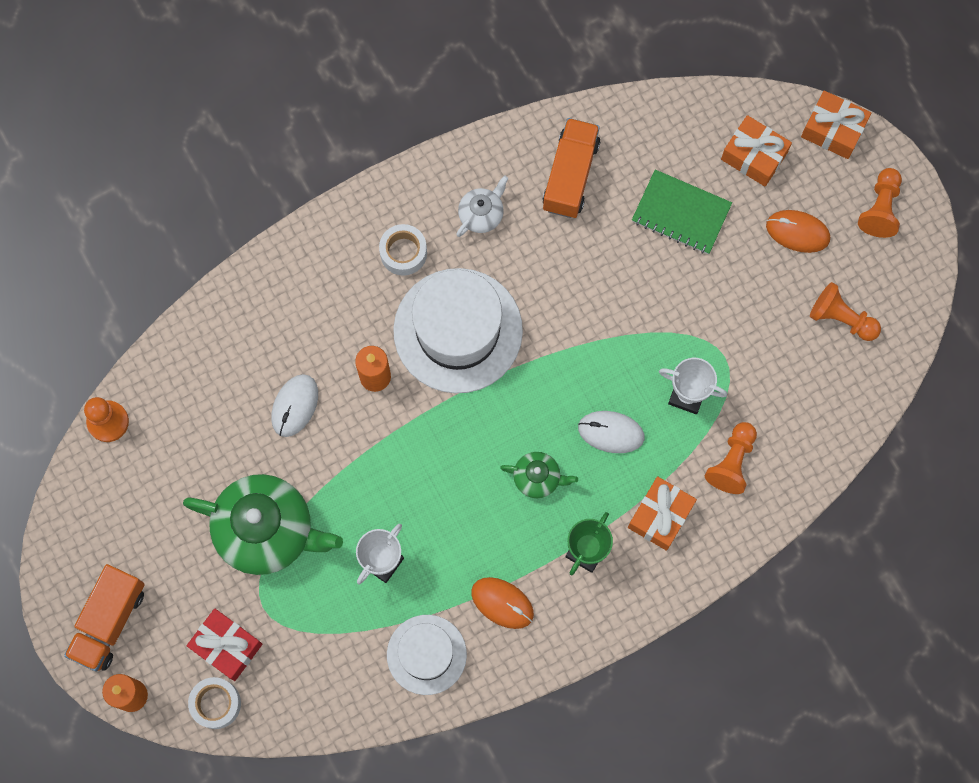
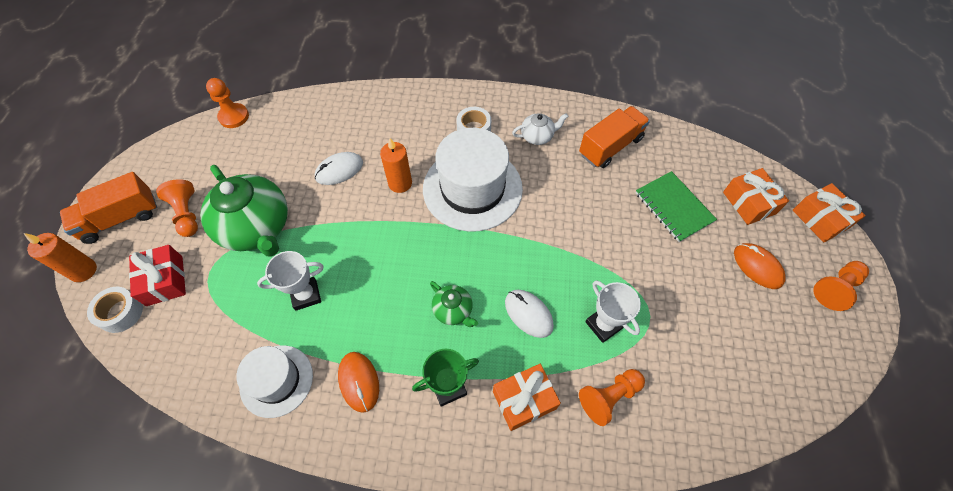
camera: 35 degrees right, 15 degrees down
(841, 318) = (763, 346): orange pawn -> orange pawn (187, 214)

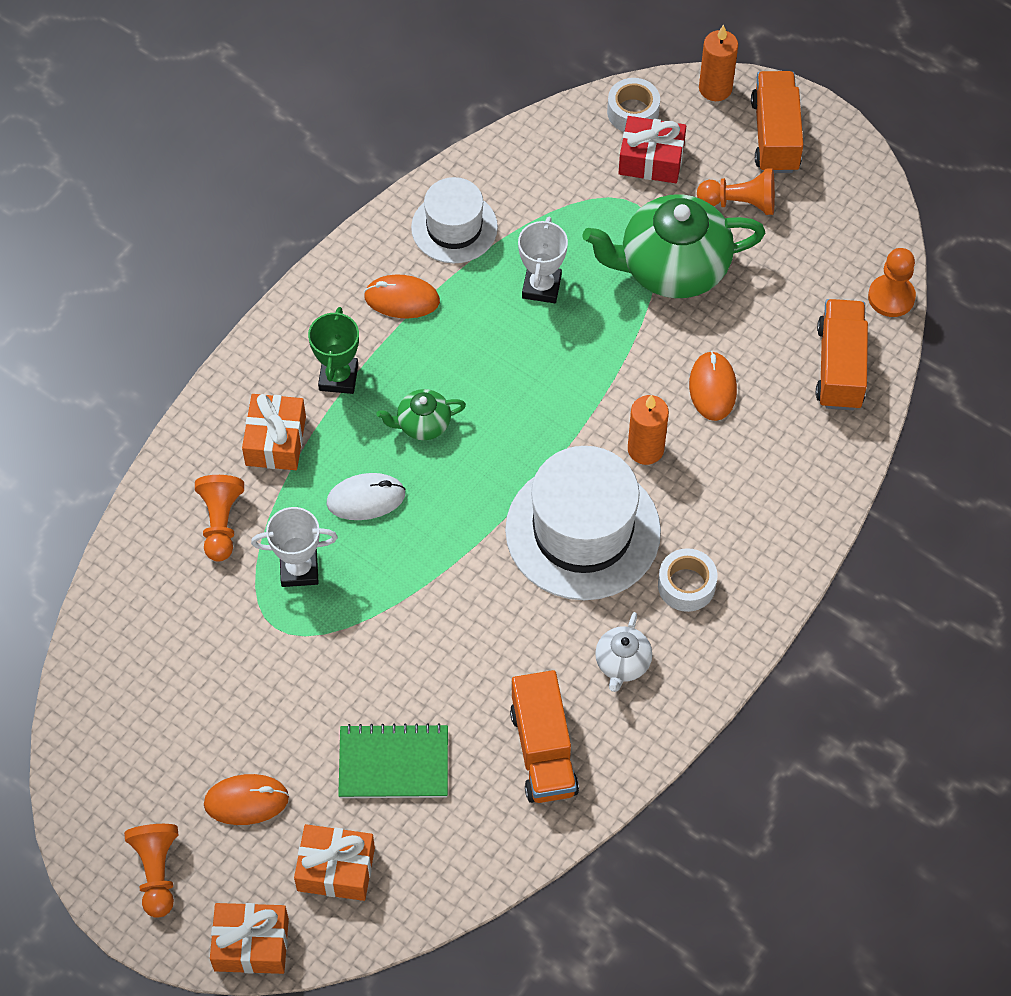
camera: 120 degrees right, 0 degrees up
(294, 121) = (839, 367): none -> orange truck
(339, 170) = (712, 388): white mouse -> orange mouse

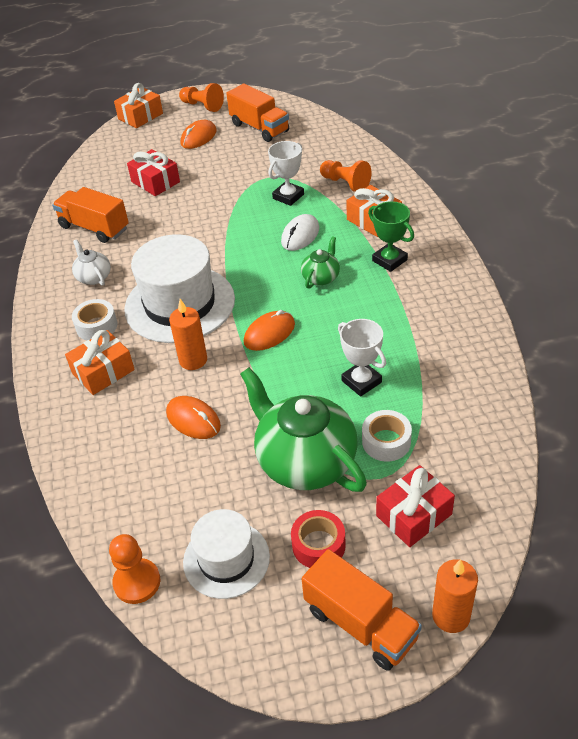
camera: 135 degrees right, 15 degrees down
(336, 869) = (136, 147): orange gift -> orange gift (103, 372)
(393, 763) = (155, 182): green notebook -> red gift
(402, 299) = (419, 312): orange mouse -> orange mouse (269, 333)
(454, 227) = (454, 365): white hat -> white hat (226, 559)
(633, 112) = (473, 535): white tape -> white tape (386, 442)
(672, 268) = (305, 461): green teapot -> green teapot turned 75 degrees counterclockwise
(740, 203) = (318, 545): orange pawn -> red tape
(839, 367) = (126, 502): orange truck -> orange truck (259, 128)

